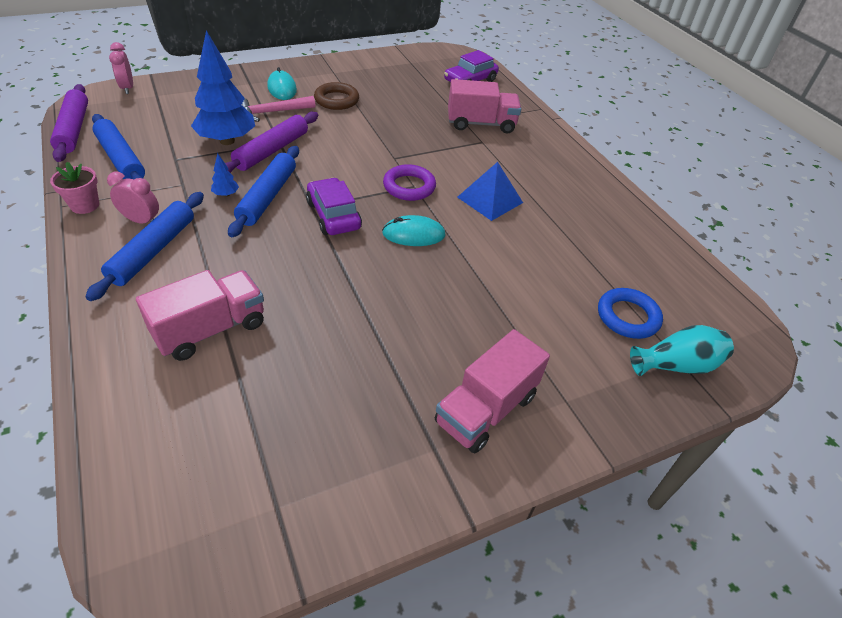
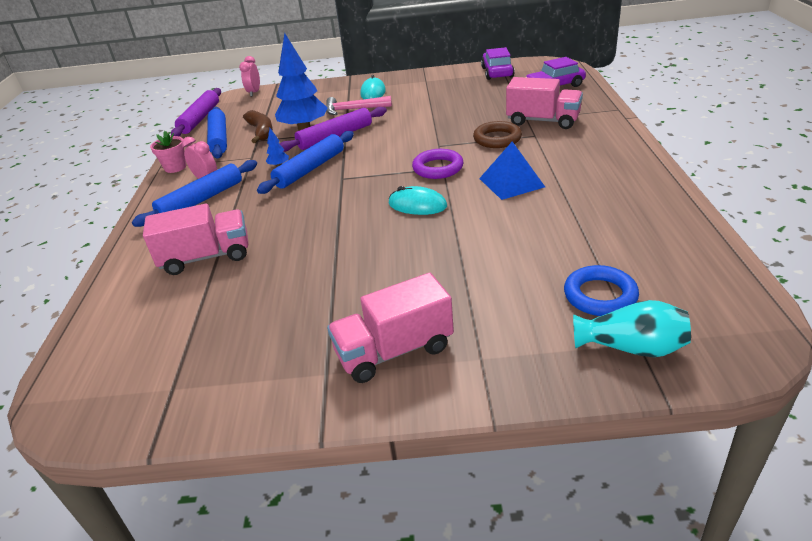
camera: 30 degrees right, 10 degrees down
(173, 147) = (261, 132): none -> brown banana
(333, 215) = (355, 186): purple car -> purple car (497, 72)
(336, 100) = (414, 101): brown ring -> brown ring (497, 139)

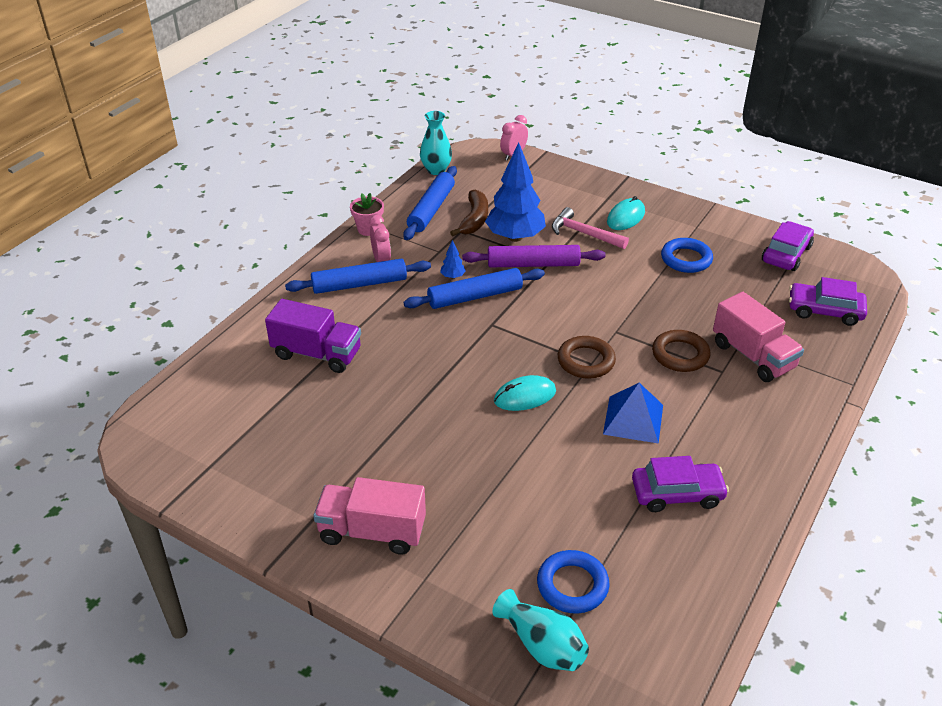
camera: 30 degrees right, 5 degrees up
(200, 119) = (436, 170): purple rolling pin -> turquoise vase
(206, 257) = (317, 354): pink truck -> purple truck
(417, 205) = (525, 396): turquoise mouse -> turquoise mouse turned 75 degrees counterclockwise
(438, 168) = (586, 361): purple ring -> brown ring
(439, 96) = (686, 259): none -> blue ring
(595, 206) = (677, 493): none -> purple car

